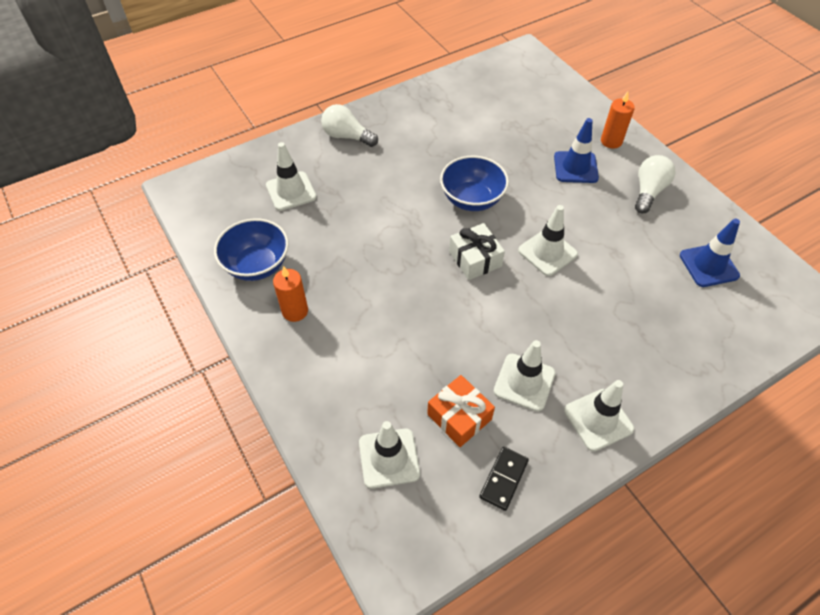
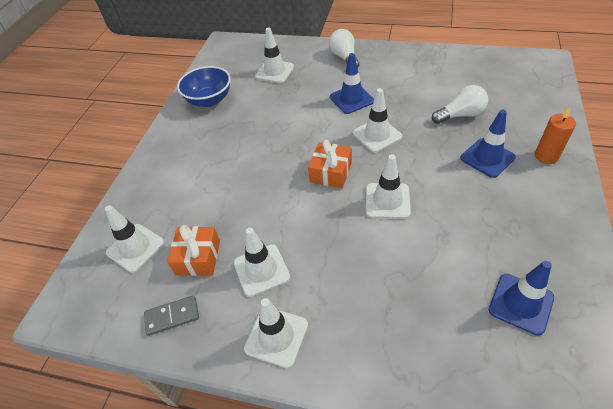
camera: 50 degrees right, 5 degrees down
(295, 311) = (195, 135): orange candle -> none
(408, 177) = (351, 99): none -> blue traffic cone
(472, 199) = (377, 135): blue bowl -> white traffic cone
(475, 259) = (330, 172): white gift -> orange gift
(503, 479) = (172, 316): black domino -> grey domino
(648, 191) = (534, 211): white light bulb -> white light bulb (460, 115)

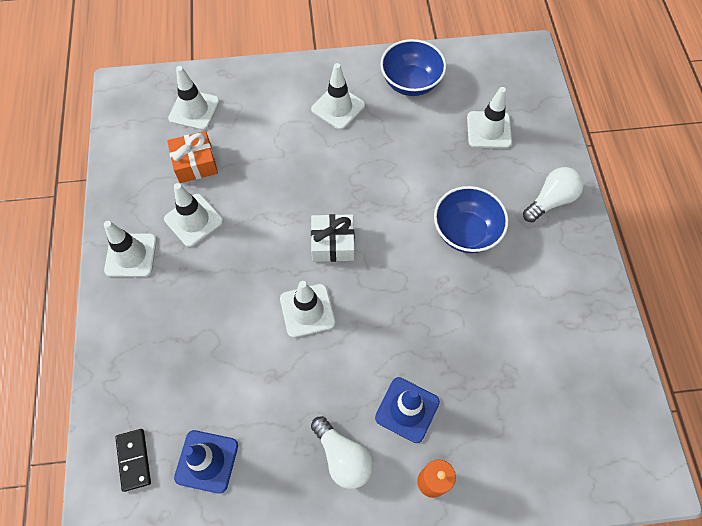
camera: 65 degrees right, 15 degrees up
(172, 316) = (134, 169): grey domino -> none
(330, 172) = (333, 243): orange gift -> white gift
(351, 99) = (465, 232): blue traffic cone -> blue bowl
(377, 135) = (408, 276): white traffic cone -> white traffic cone (338, 107)
(460, 115) = (479, 368): white light bulb -> white light bulb (343, 457)
(515, 372) = (134, 460): none -> black domino

